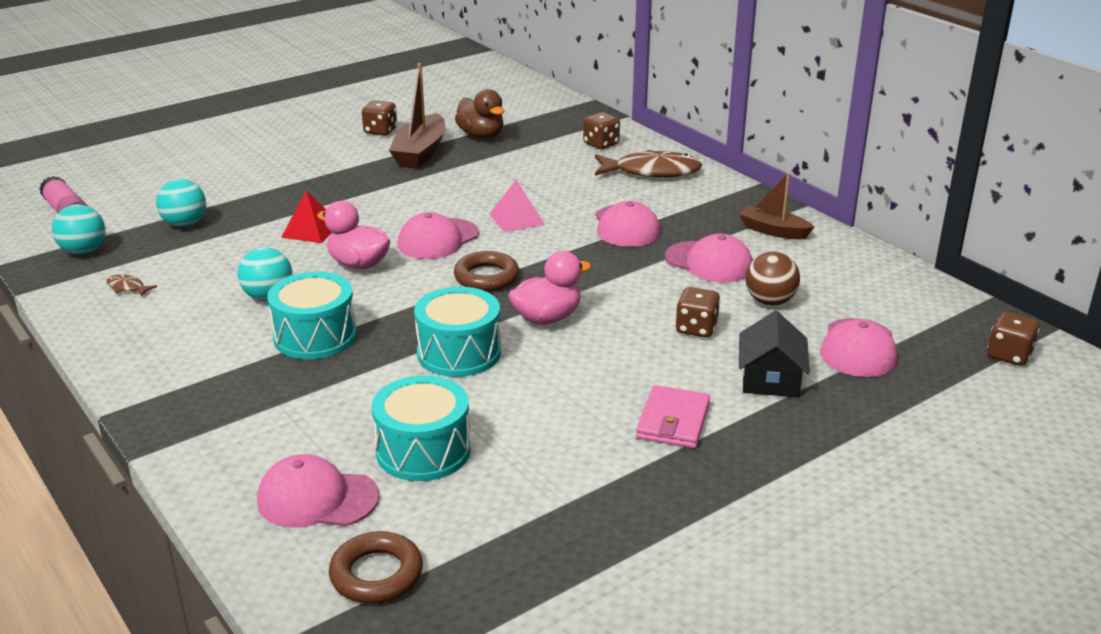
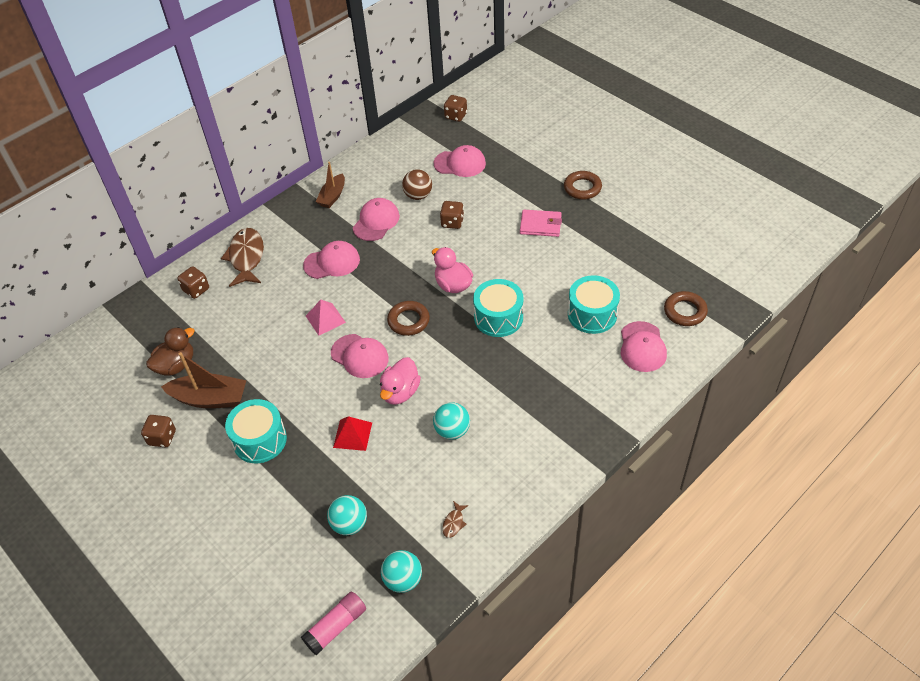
camera: 95 degrees left, 20 degrees up
(315, 336) = (495, 390): turquoise drum -> turquoise drum (260, 440)
(770, 379) = (495, 193): black house -> none
(780, 490) = (582, 188): none -> brown ring

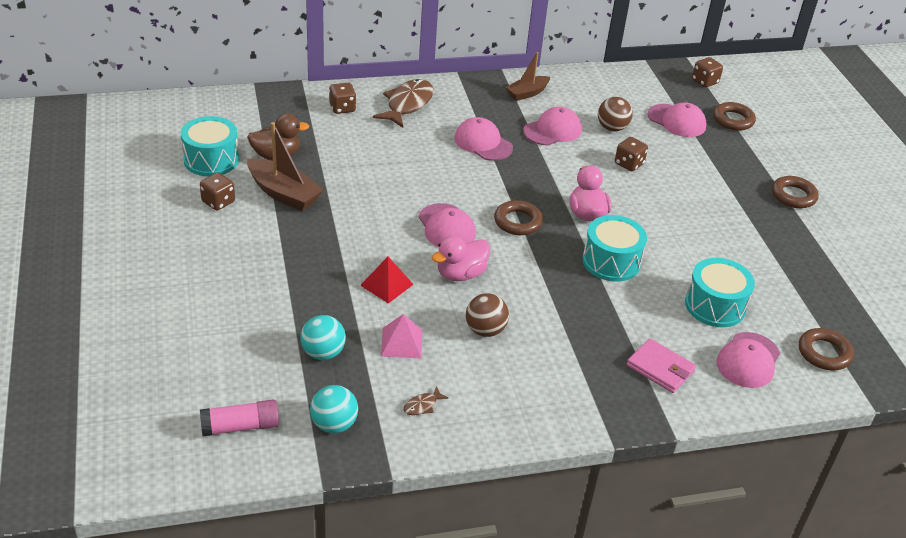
camera: 25 degrees right, 10 degrees down
(260, 440) = (299, 246): turquoise drum -> turquoise drum (211, 160)
(325, 319) = (439, 183): pink pyramid -> pink pyramid (401, 342)
(332, 262) = (483, 143): pink cap -> pink cap turned 150 degrees counterclockwise
(452, 431) = (485, 330): turquoise ball -> brown ball
(498, 141) = (733, 120): none -> brown ring
(540, 225) = (721, 206): pink wallet -> pink wallet (660, 368)

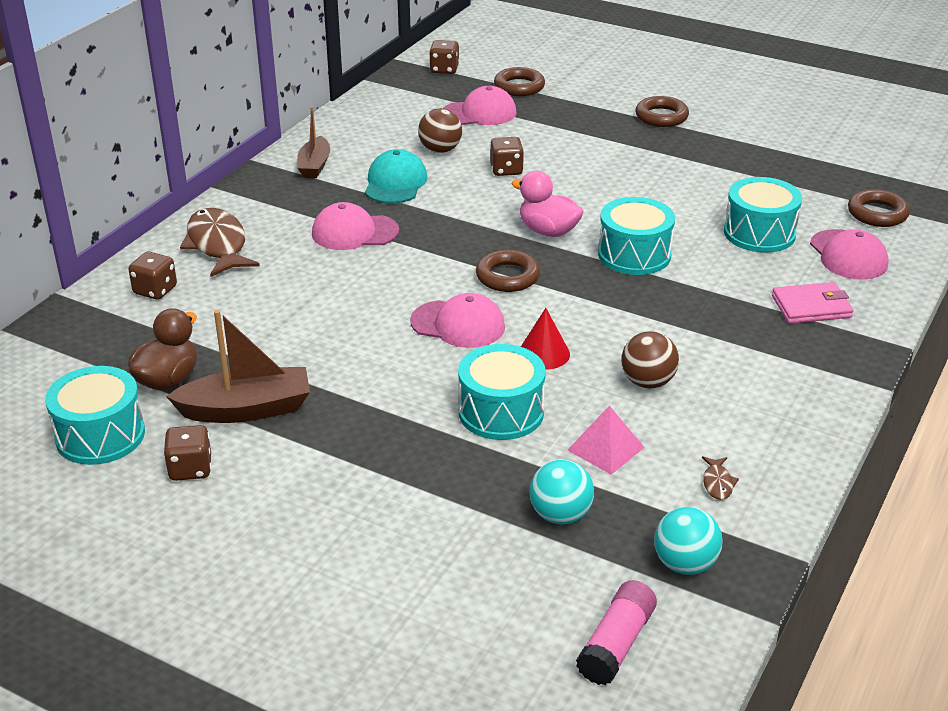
camera: 45 degrees left, 5 degrees down
(386, 285) = (501, 412): red pyramid -> turquoise drum
(461, 274) = (544, 353): pink duck -> red cone
(552, 130) = (395, 183): pink cap -> turquoise cap

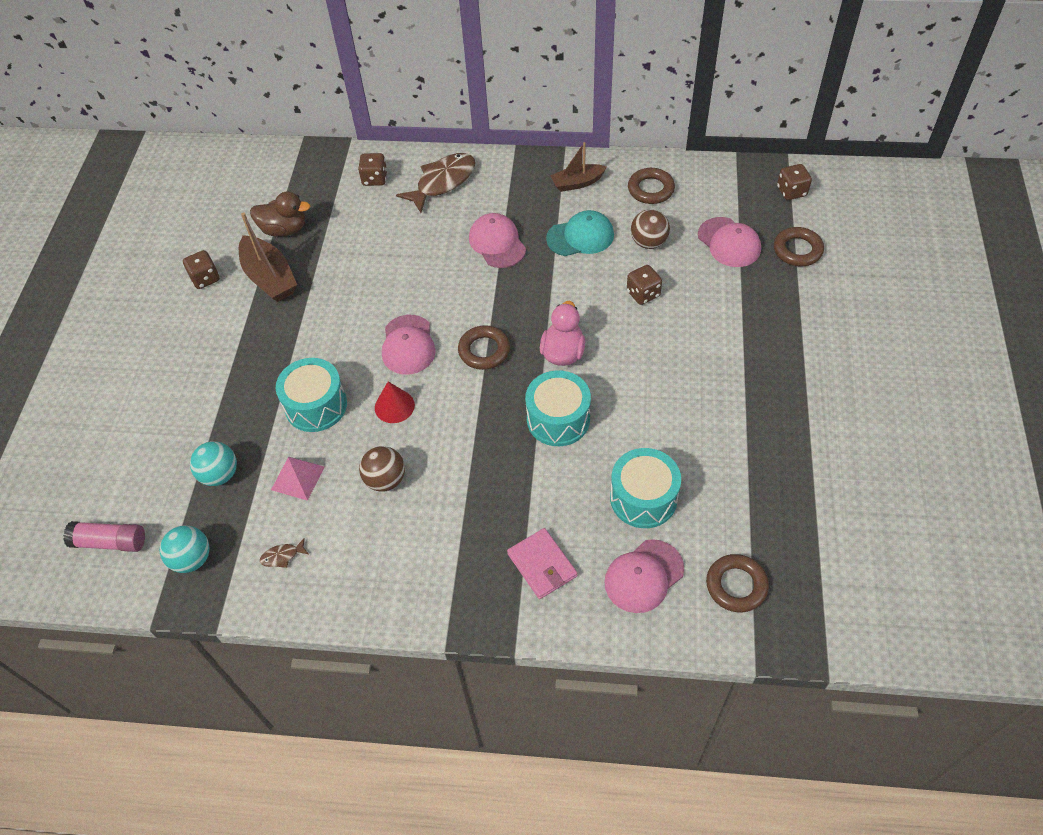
camera: 70 degrees right, 20 degrees up
(100, 435) = (221, 226): turquoise drum -> none
(661, 117) = (815, 367): brown ring -> brown ring (650, 189)

